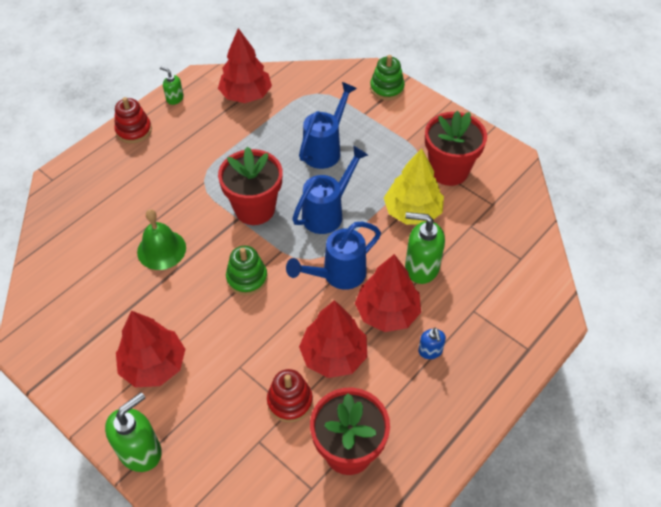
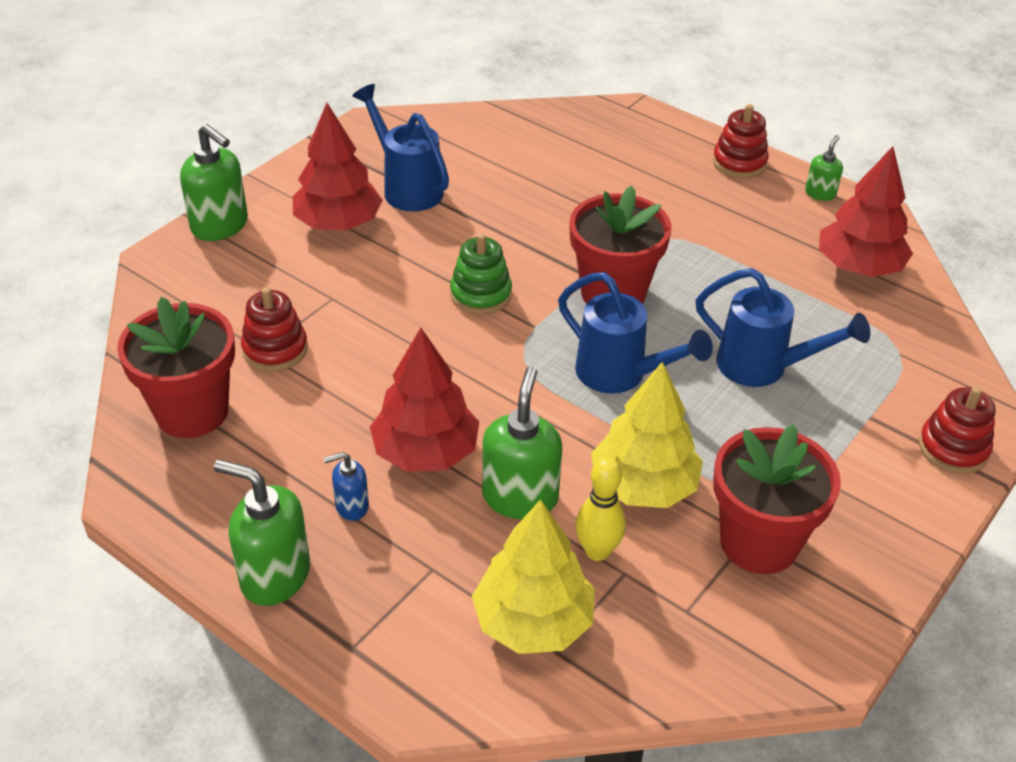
camera: 85 degrees right, 10 degrees down
(161, 249) = (523, 211): green bell -> none
(333, 355) = (347, 391): red tree -> none
(337, 275) = (494, 391): blue watering can -> blue watering can (406, 187)
(387, 88) = (953, 448): green stacking toy -> red stacking toy
(457, 236) = (597, 551): none -> yellow bowling pin
(483, 390) = (274, 575): none -> green soap dispenser
(504, 267) = (533, 621): none -> yellow tree

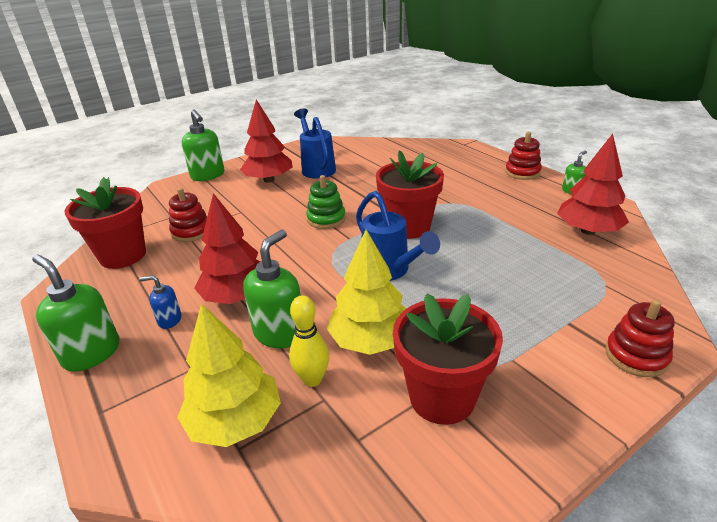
camera: 20 degrees right, 10 degrees down
(764, 367) = (495, 280): blue watering can -> none

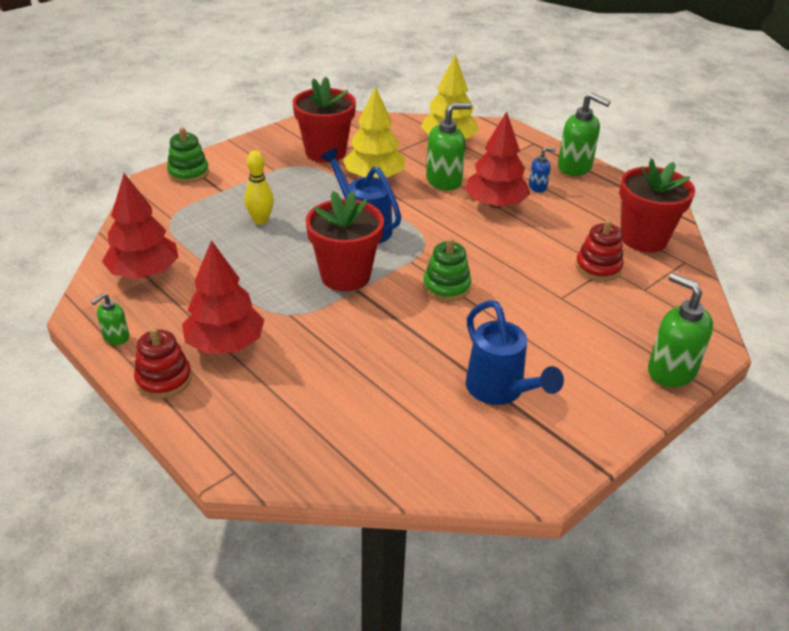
camera: 170 degrees right, 5 degrees up
(269, 180) = (563, 360): red tree -> red tree (225, 344)
(280, 333) = (444, 181): green soap dispenser -> green soap dispenser turned 135 degrees counterclockwise
(312, 379) = (409, 158): yellow bowling pin -> yellow bowling pin (260, 220)
(636, 356) = (188, 173): red stacking toy -> green stacking toy

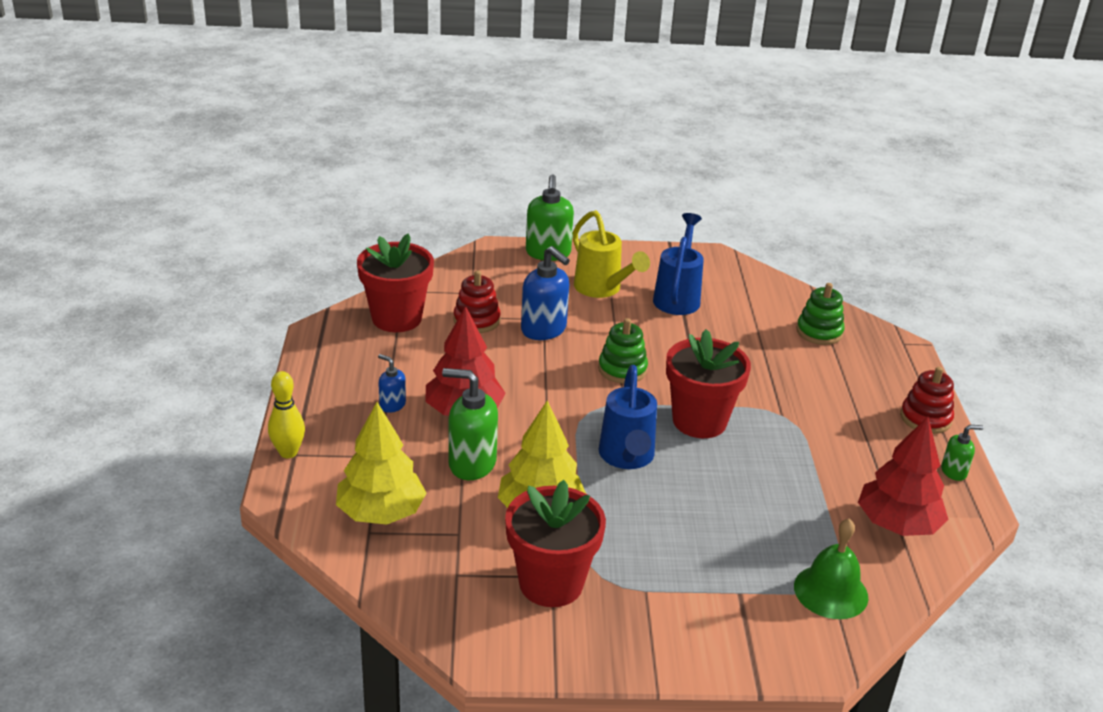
camera: 140 degrees left, 5 degrees down
(167, 214) = (831, 591): none -> green bell
(188, 173) = (762, 650): green stacking toy -> green stacking toy (819, 332)
(225, 344) = (857, 420): red tree -> none
(260, 220) = (728, 523): yellow bowling pin -> yellow bowling pin (288, 452)
(545, 287) = (544, 330): none -> blue soap dispenser
(567, 357) = (602, 289): none -> yellow watering can
(575, 167) = (315, 403): green soap dispenser -> none

